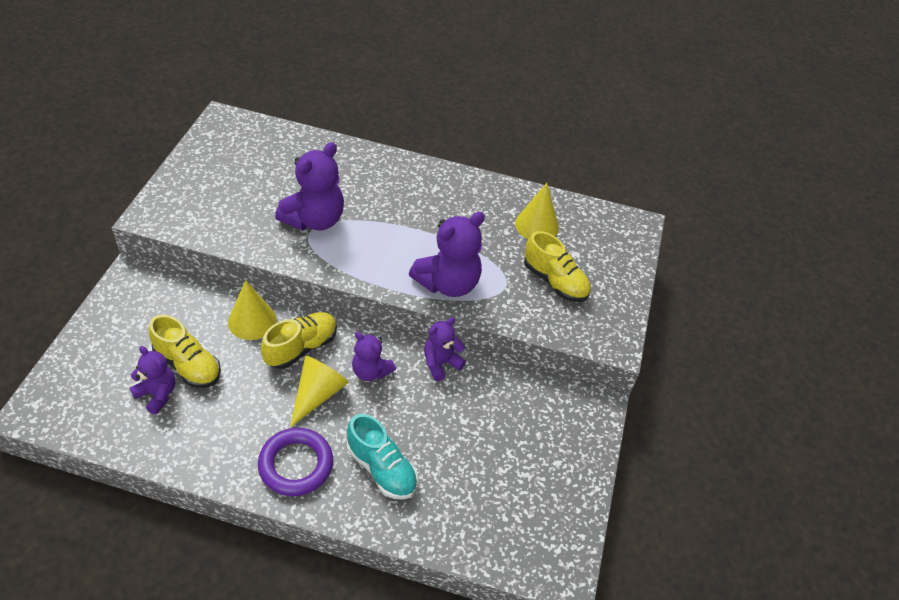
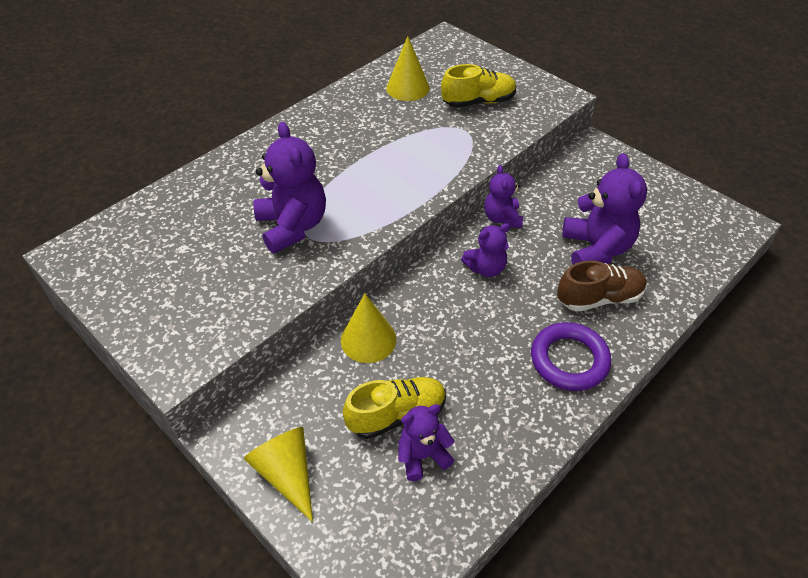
camera: 55 degrees left, 0 degrees up
(301, 347) = (428, 310): yellow shoe -> none
(317, 394) = (492, 316): yellow cone -> yellow cone (286, 473)
(381, 468) = (599, 298): turquoise shoe -> brown shoe
(448, 283) = (441, 163): purple teddy bear -> purple teddy bear (596, 249)

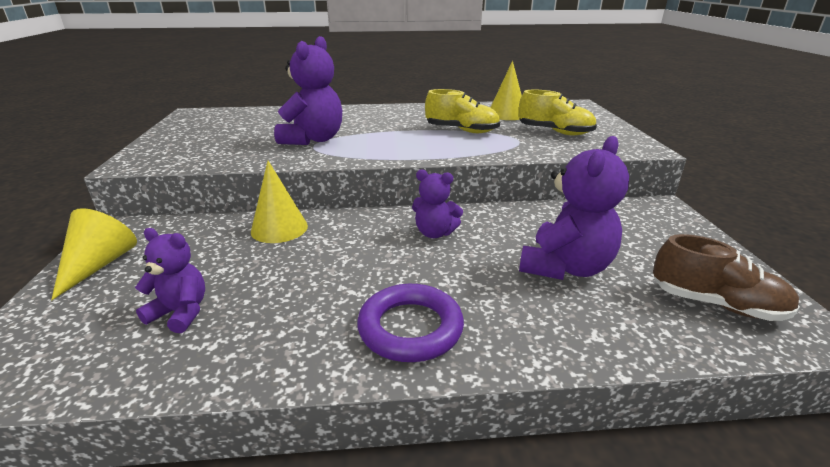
camera: 40 degrees right, 20 degrees down
(397, 415) = (215, 277): yellow shoe -> yellow shoe (462, 131)
(502, 218) = (497, 213): purple teddy bear -> none
(599, 298) = (516, 301): brown shoe -> brown shoe (716, 304)

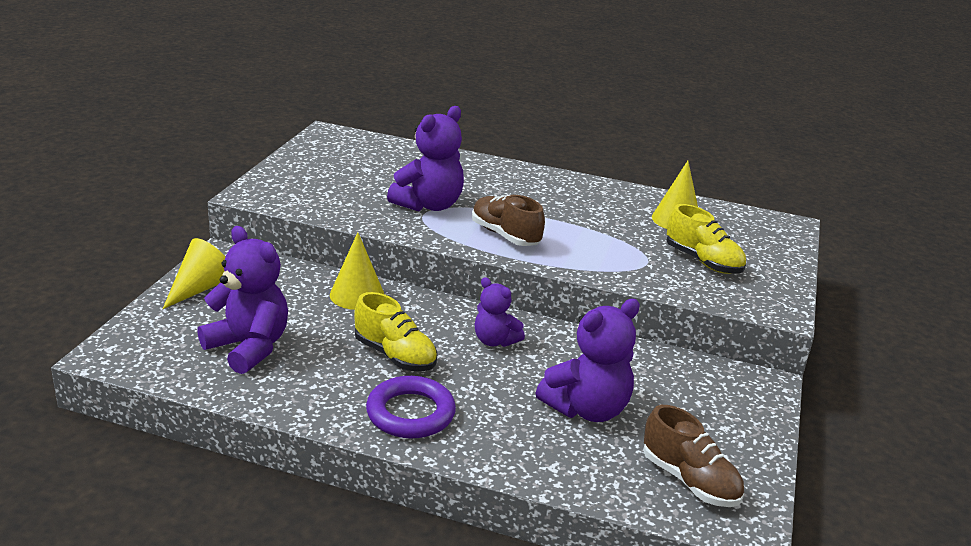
camera: 20 degrees right, 0 degrees up
(180, 313) = (248, 347): purple teddy bear -> purple teddy bear, size x1.68
(395, 146) = (505, 235): none -> brown shoe
(462, 131) = (596, 232): yellow shoe -> yellow shoe (395, 356)

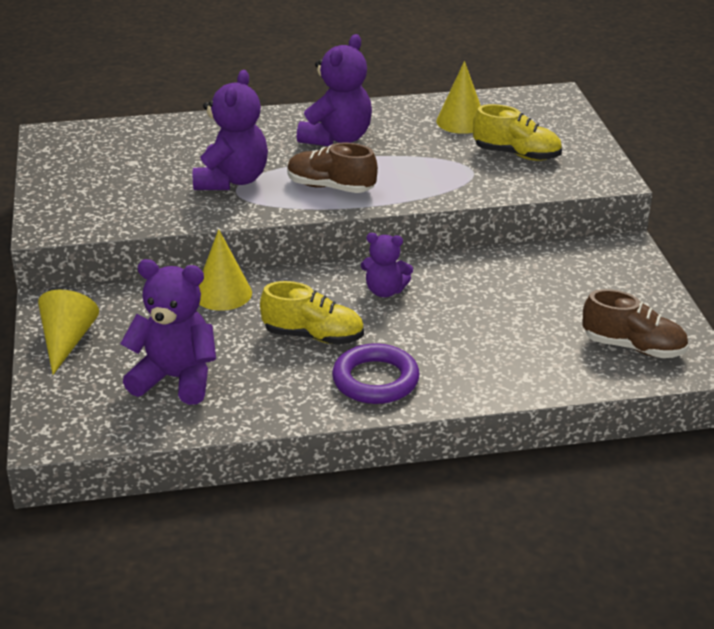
camera: 25 degrees left, 5 degrees up
(587, 409) = (511, 321): purple teddy bear -> purple teddy bear (337, 138)

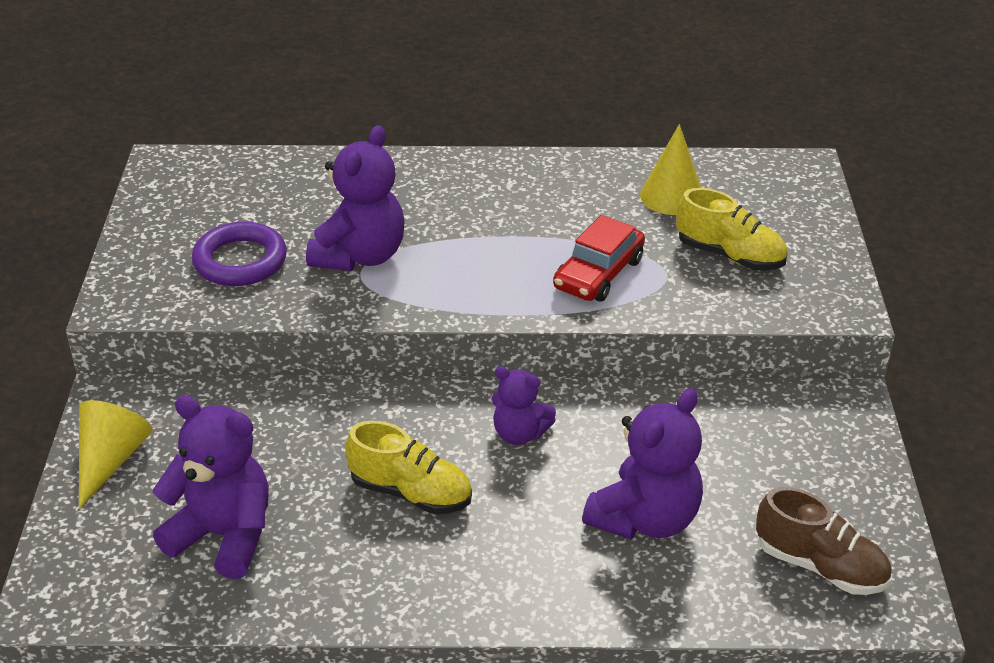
camera: 10 degrees right, 5 degrees up
(223, 294) = (317, 412): yellow cone -> none
(330, 187) = (479, 280): brown shoe -> none
(337, 138) = (508, 205): purple teddy bear -> purple teddy bear (645, 519)
(375, 380) = (470, 572): purple ring -> purple ring (240, 261)
(421, 175) = (598, 274): none -> red car

